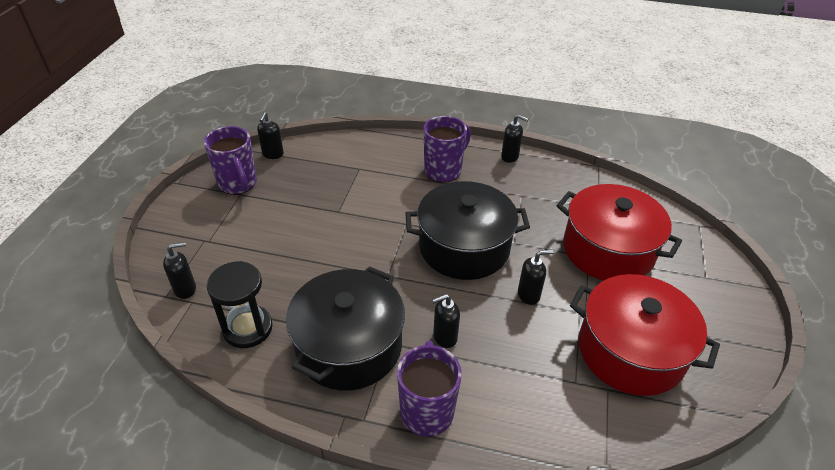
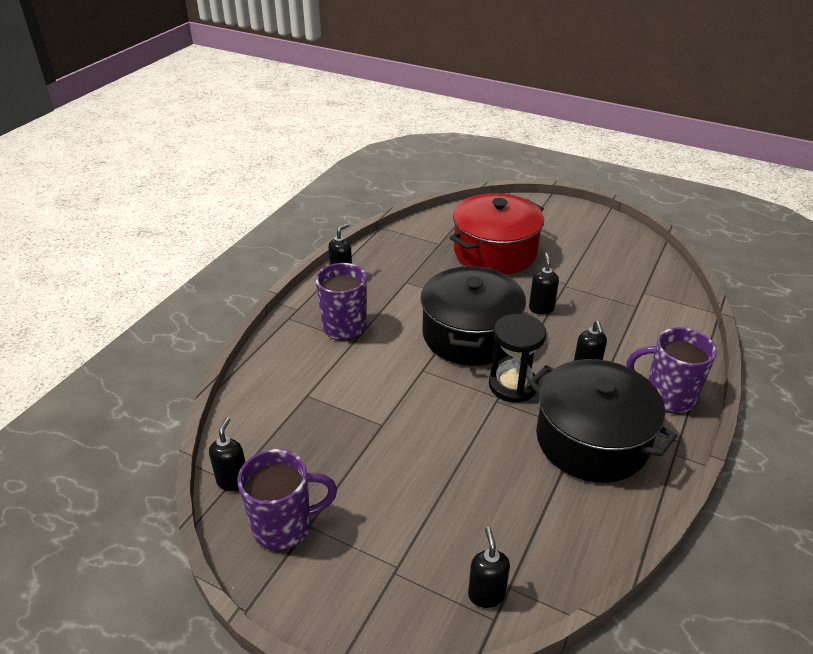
camera: 75 degrees left, 5 degrees down
(248, 328) = (560, 527): black hourglass -> black hourglass (513, 385)
(273, 154) = (233, 481): black soap dispenser -> black soap dispenser turned 105 degrees counterclockwise
(630, 351) = (607, 271): red pot -> none

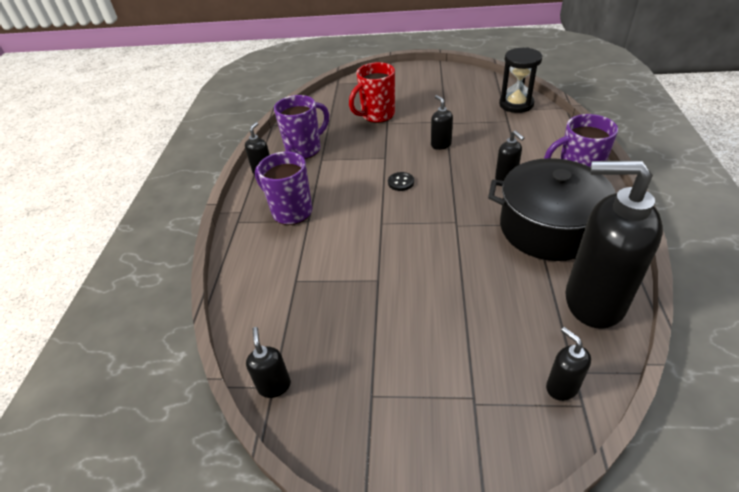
camera: 20 degrees left, 5 degrees up
(284, 527) = (350, 407): purple mug -> purple mug (305, 149)
(470, 335) = (401, 182): black pot -> black button
(495, 252) = (377, 115): red pot -> red mug
(513, 385) = (460, 209): black hourglass -> black hourglass (516, 104)
(580, 531) = (593, 301): none -> black soap dispenser

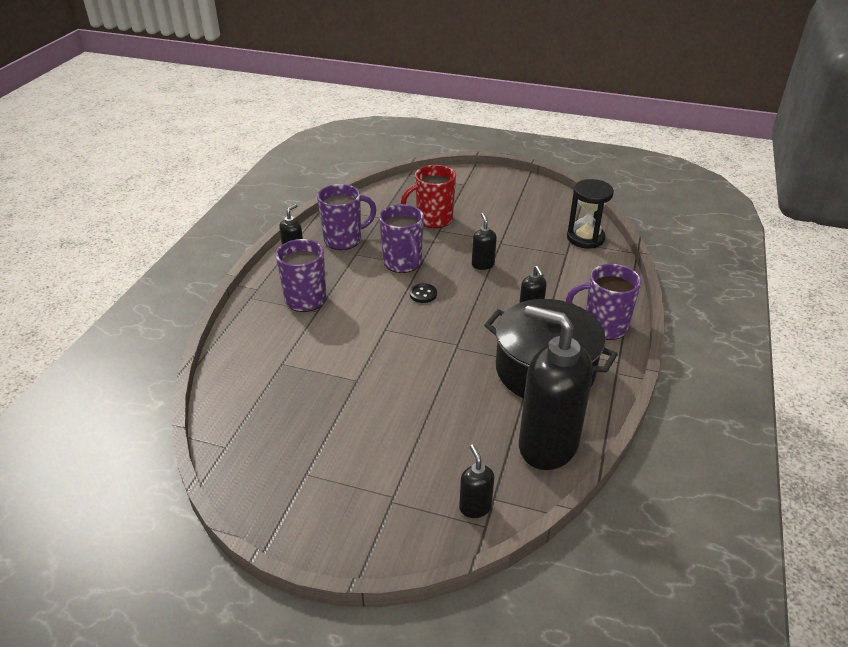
camera: 10 degrees right, 5 degrees down
(274, 386) = (227, 446): black soap dispenser -> none
(368, 159) = (403, 263): none -> purple mug

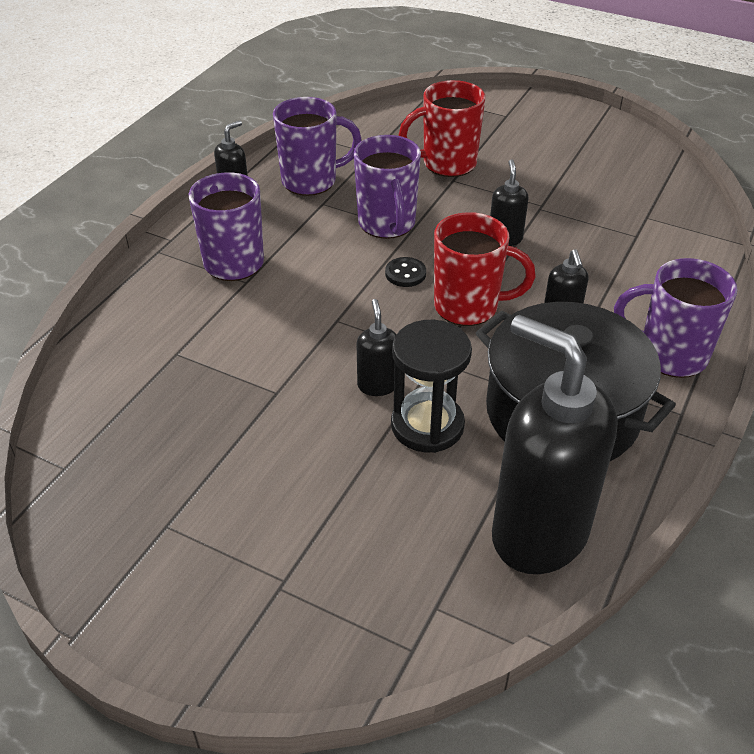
camera: 10 degrees right, 5 degrees up
(469, 311) = (468, 307): none -> red mug
(475, 507) = (403, 617): black soap dispenser -> black soap dispenser (377, 385)
(585, 238) = (672, 214): black hourglass -> black hourglass (427, 425)

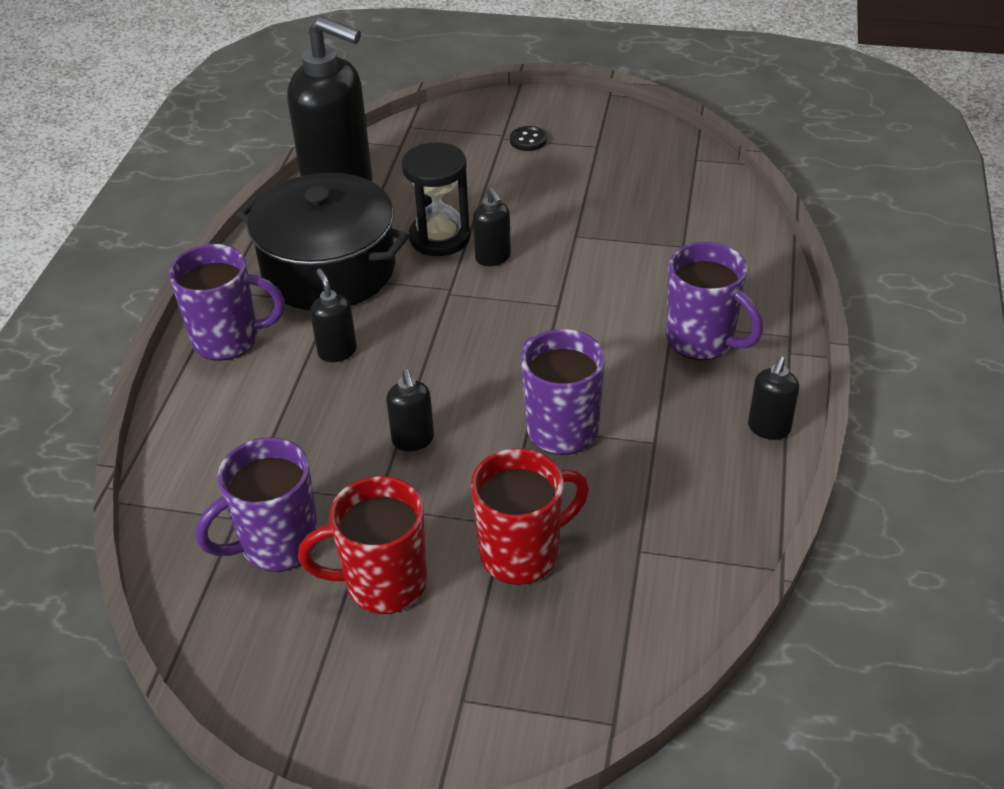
camera: 165 degrees right, 0 degrees up
(311, 181) = (690, 474): purple mug -> purple mug (277, 544)
(405, 273) = (512, 368): black button -> black button (528, 140)
(468, 307) = (433, 345): red mug -> red mug (383, 583)

